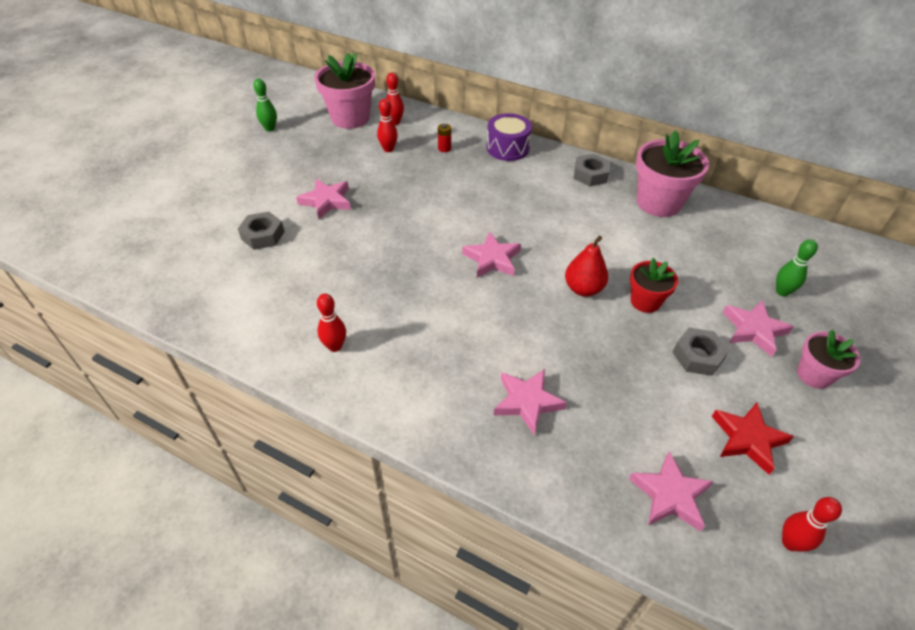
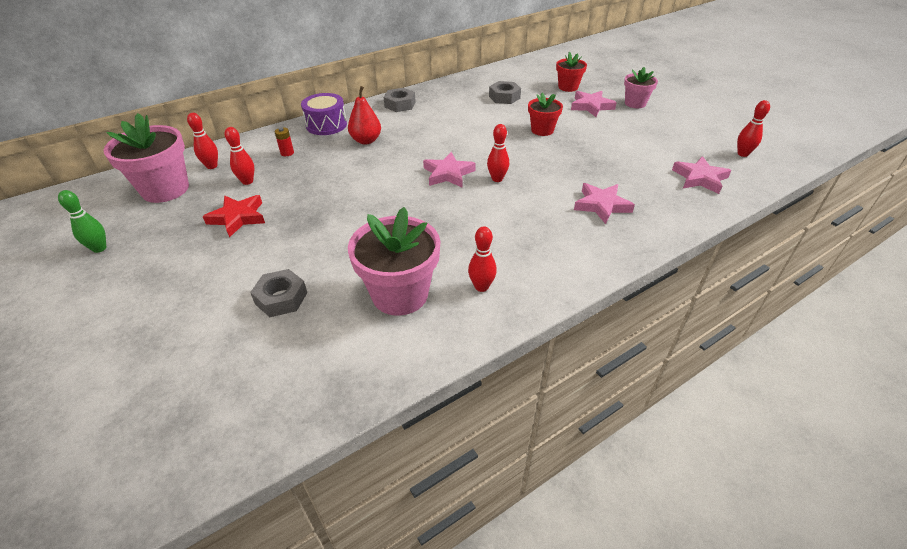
camera: 60 degrees left, 5 degrees down
(326, 201) = (278, 240): pink star -> none
(511, 298) = (497, 179): none -> red bowling pin
(583, 289) = (512, 147): red pear -> red pear (366, 140)
(658, 203) = (456, 92): pink flower pot -> pink flower pot (400, 294)
(697, 356) = (600, 130): grey nut -> grey nut (504, 97)
(747, 439) = (670, 139): red star -> red star (238, 218)
(782, 292) = (568, 87): green bowling pin -> red flower pot

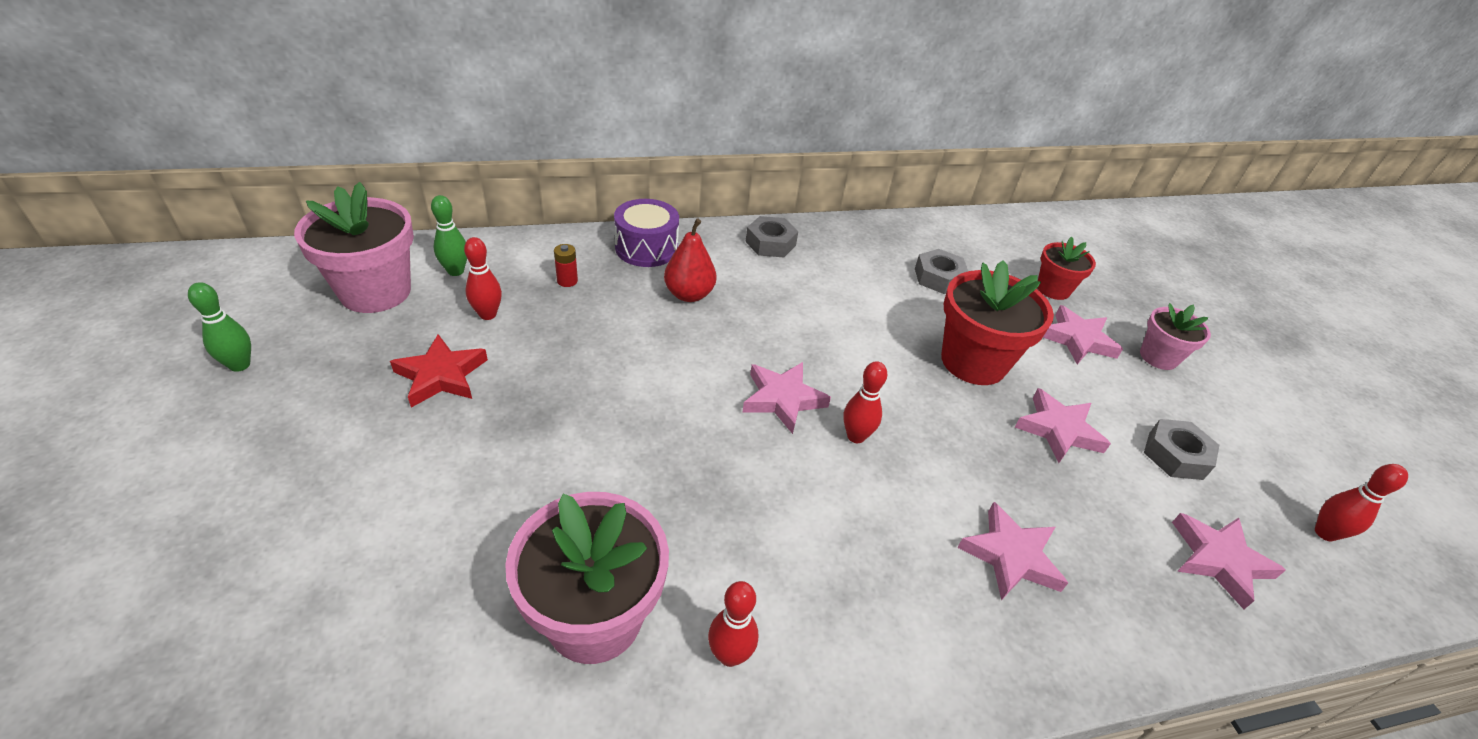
camera: 15 degrees right, 0 degrees up
(212, 166) = (455, 271): red bowling pin -> green bowling pin
(281, 298) = (420, 552): grey nut -> grey nut (1175, 455)
(542, 130) = (973, 362): red flower pot -> red flower pot, size x1.72
(600, 147) = (1058, 430): none -> pink star

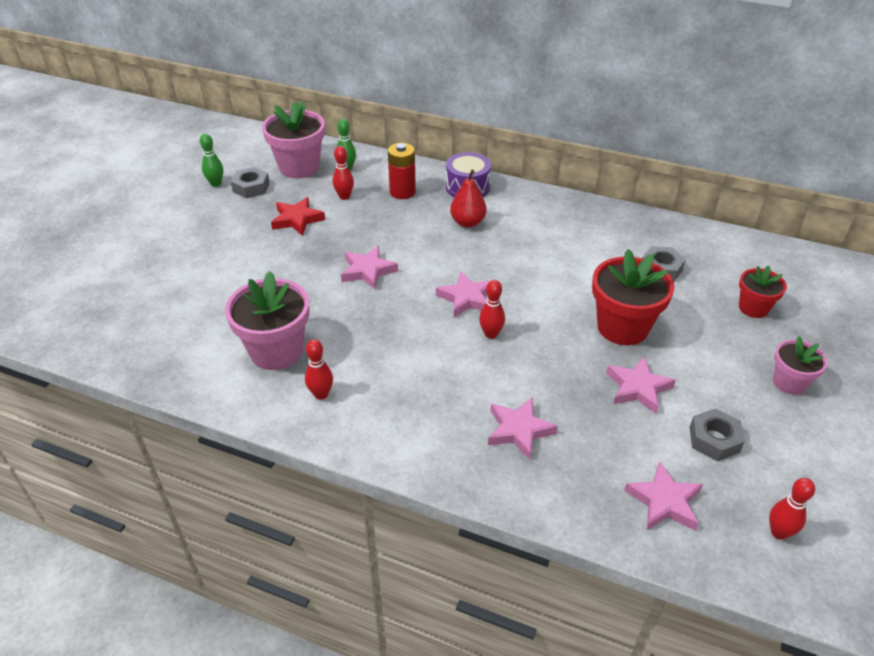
camera: 40 degrees right, 0 degrees up
(567, 281) = (402, 192): red battery -> red battery, size x1.92
(770, 243) = (555, 208): grey nut -> grey nut (251, 187)
(1077, 339) = (729, 345): pink star -> pink star (367, 271)

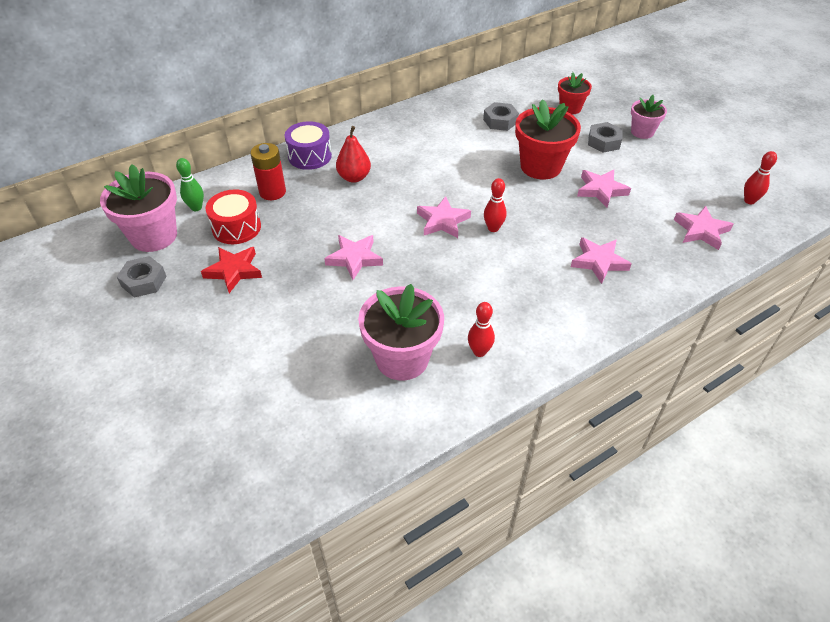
camera: 55 degrees left, 5 degrees up
(216, 183) = (103, 304): green bowling pin -> none
(344, 196) = (236, 227): red bowling pin -> red drum
(714, 439) = (666, 185): grey nut -> grey nut (604, 142)

